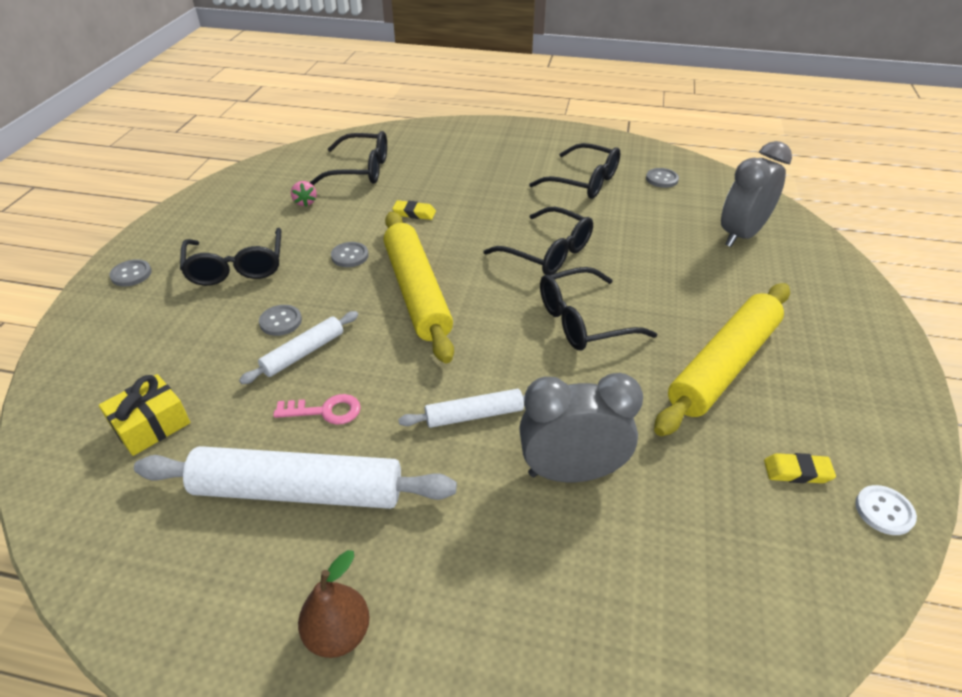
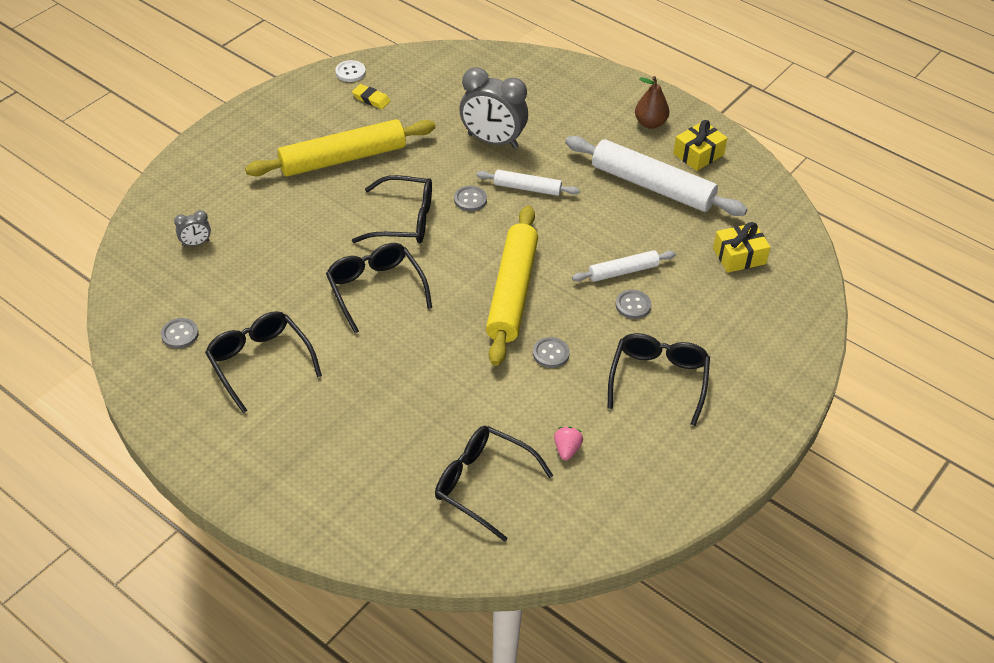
camera: 155 degrees left, 5 degrees up
(131, 274) = (757, 408): grey button -> grey button (470, 199)
(231, 593) = (698, 154): none -> yellow gift
(325, 411) = (621, 224): pink key -> none
(414, 213) = (462, 386): yellow eraser -> none
(741, 235) = (196, 243): grey clock -> grey clock, size x0.46

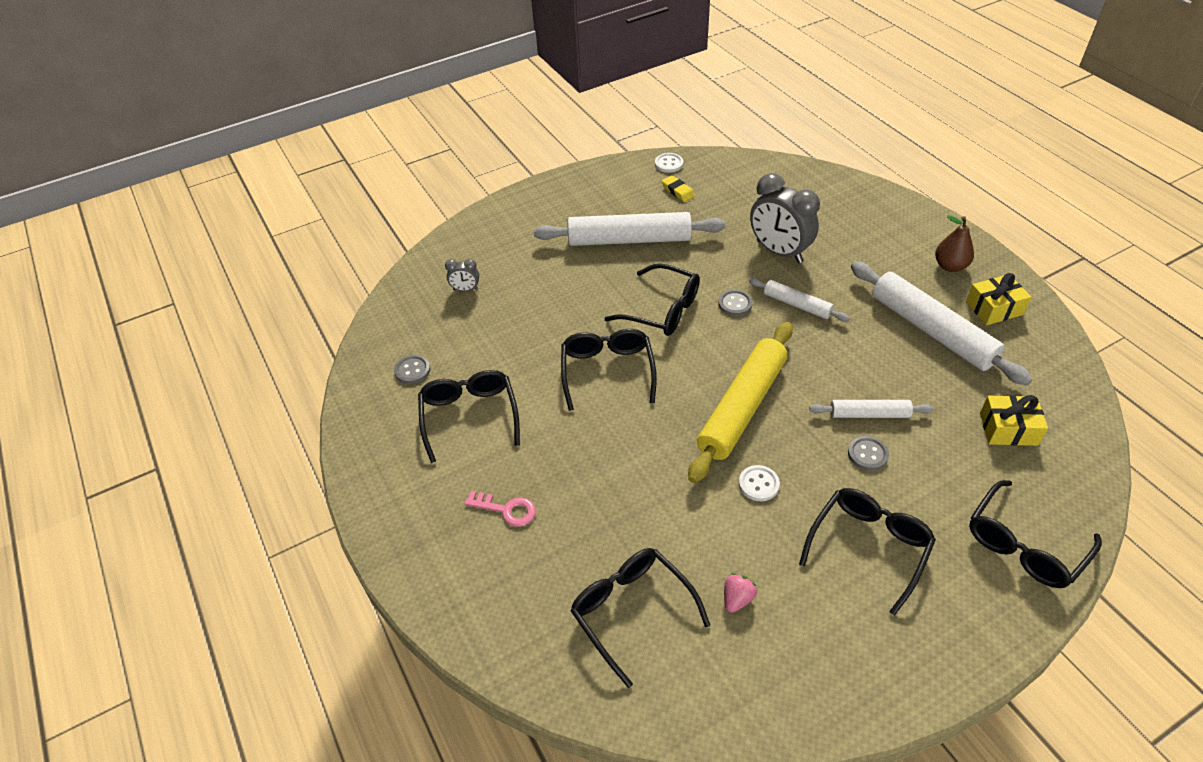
camera: 25 degrees right, 0 degrees up
(335, 434) = (506, 510): none -> pink key
(343, 158) = (629, 239): yellow rolling pin -> white rolling pin
(551, 353) = (758, 484): grey button -> white button
(776, 346) = (1024, 545): none -> black glasses

